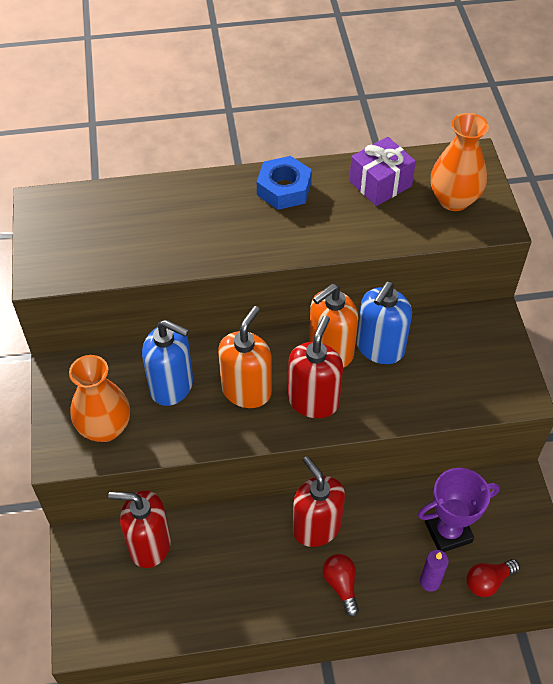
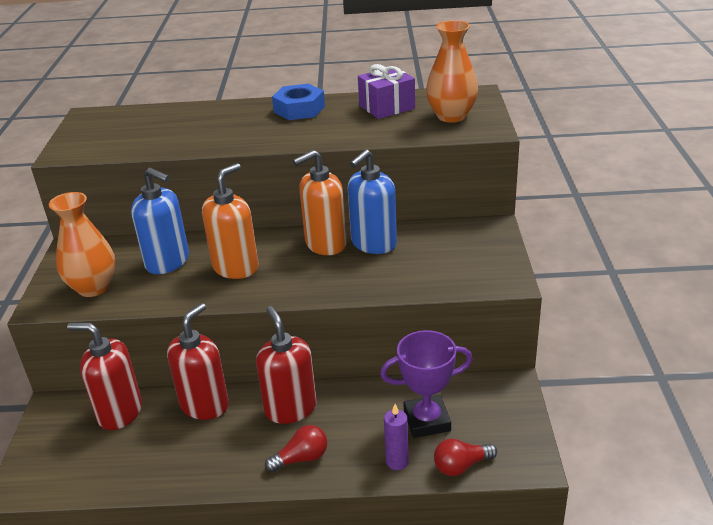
camera: 10 degrees right, 20 degrees down
(313, 401) = (297, 276): red soap dispenser -> red soap dispenser (205, 405)
(341, 585) = (301, 458): red light bulb -> red light bulb turned 75 degrees clockwise

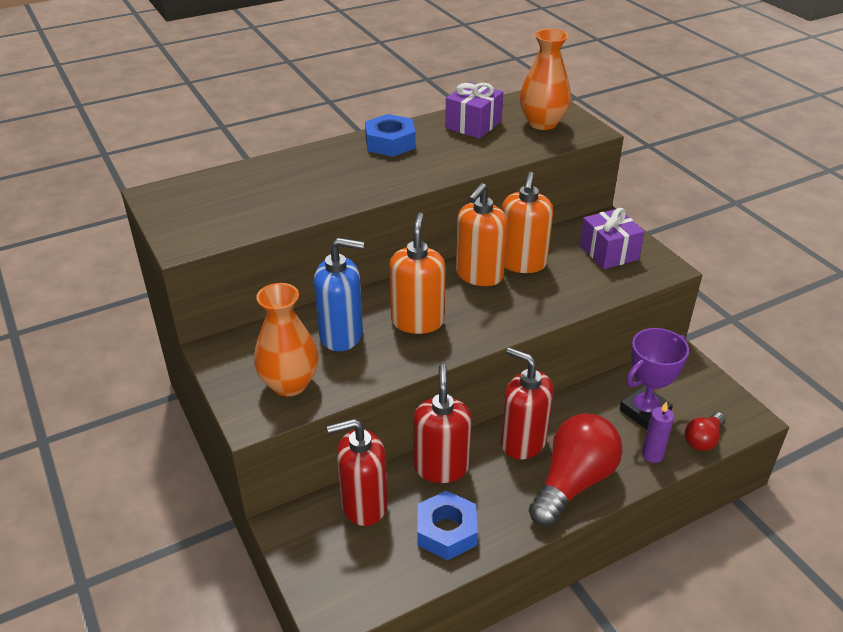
camera: 30 degrees left, 5 degrees up
(160, 458) = (446, 531): none -> blue nut
(301, 458) = (573, 482): red light bulb -> red light bulb, size x1.97
(373, 243) = (522, 263): blue soap dispenser -> orange soap dispenser
(464, 254) = (608, 252): none -> purple gift

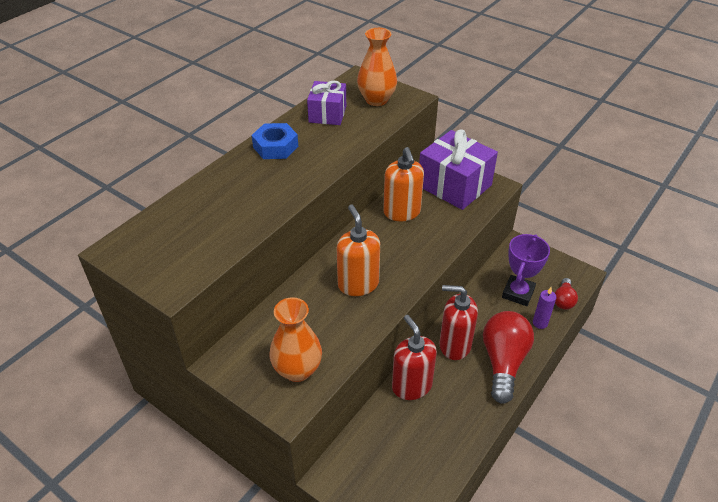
camera: 25 degrees left, 5 degrees up
(342, 335) = (310, 315): blue soap dispenser -> none
(363, 504) = (375, 437): red soap dispenser -> none
(446, 531) = (444, 433): blue nut -> none
(479, 275) = (378, 232): orange soap dispenser -> none
(608, 252) = (454, 185): purple gift -> purple gift, size x1.64

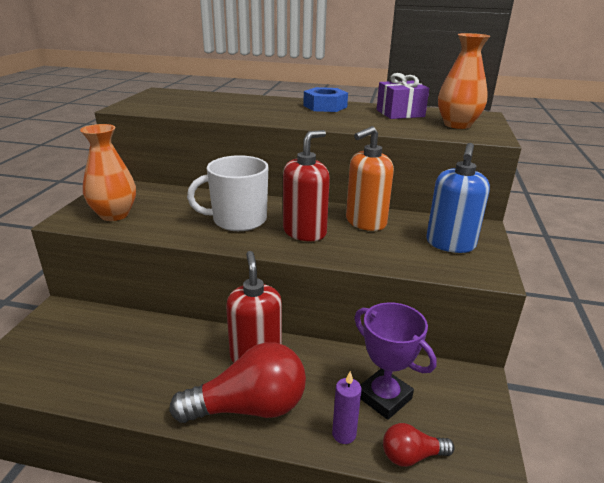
camera: 65 degrees right, 15 degrees down
(358, 284) = (238, 220): orange soap dispenser -> white mug
(411, 386) = (181, 336): red soap dispenser -> red soap dispenser (305, 232)
(454, 185) = (450, 244): purple gift -> blue soap dispenser
(518, 293) = (384, 397): purple trophy -> purple trophy turned 45 degrees clockwise

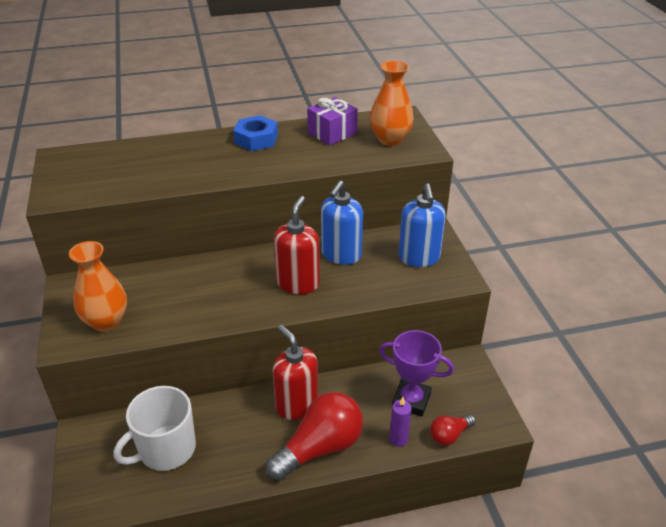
camera: 25 degrees left, 10 degrees up
(238, 220) = (230, 289): white mug -> white mug (166, 449)
(365, 222) = (341, 255): orange soap dispenser -> blue soap dispenser

